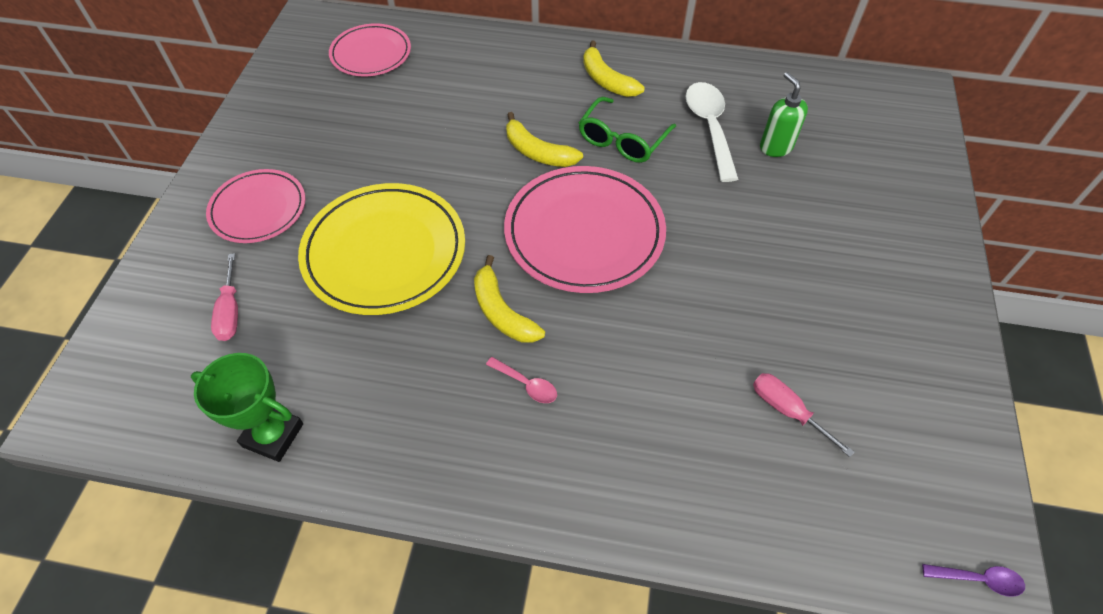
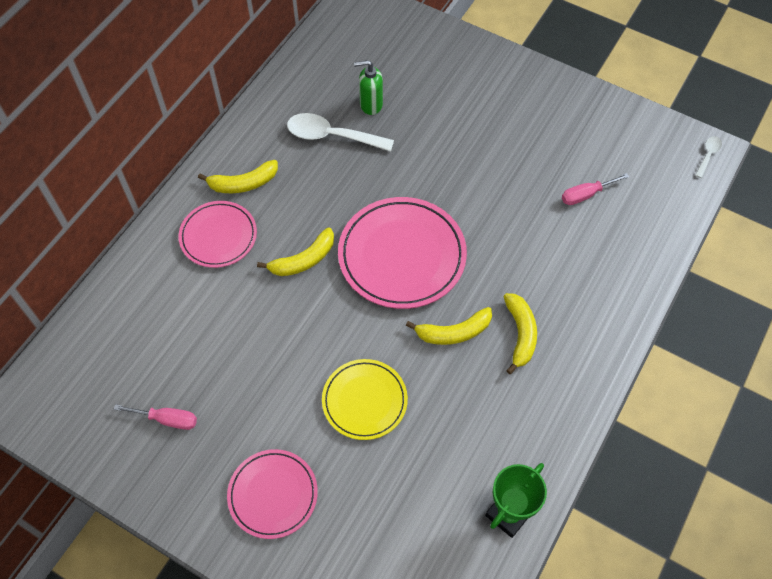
camera: 70 degrees left, 5 degrees up
(230, 311) = (381, 532): pink screwdriver -> pink screwdriver (167, 419)
(371, 54) = (106, 359): pink plate -> pink plate (218, 236)
(384, 252) = (364, 401): yellow plate -> yellow plate, size x0.61
(526, 384) = (520, 334): pink spoon -> yellow banana
(622, 140) = (318, 197): green glasses -> none
(978, 579) = (708, 155): purple spoon -> white spoon

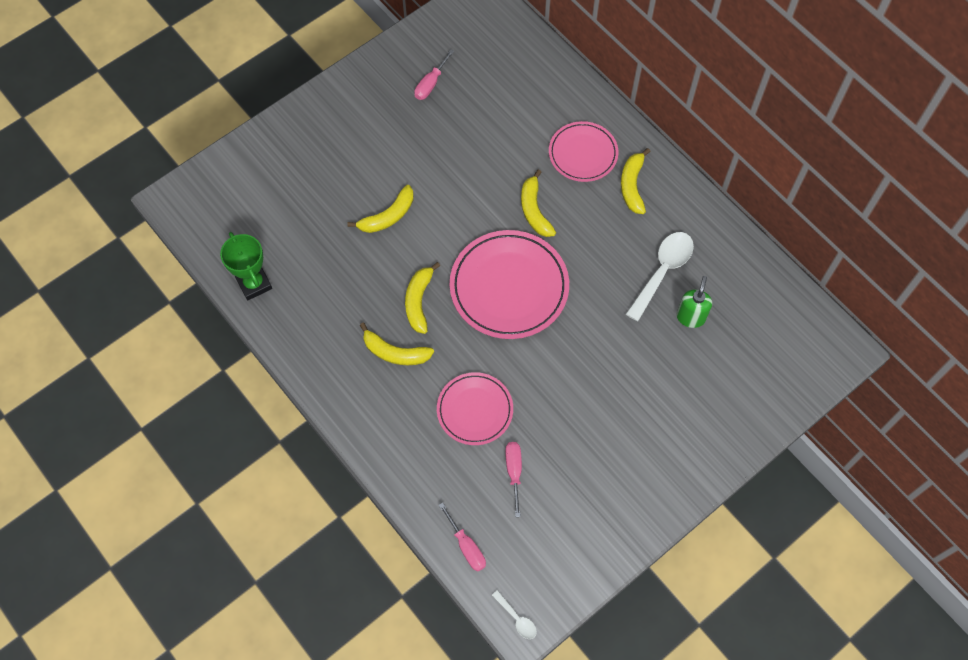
camera: 110 degrees right, 5 degrees up
(273, 495) = (342, 135): pink plate -> pink plate (475, 410)
(364, 401) = (387, 216): yellow plate -> yellow banana
(672, 210) = (466, 546): none -> pink screwdriver

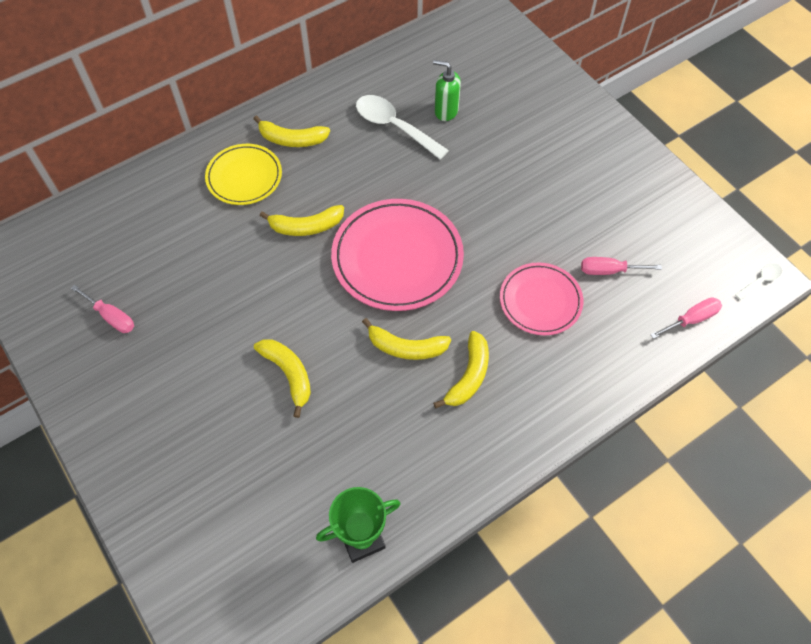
camera: 85 degrees left, 5 degrees down
(583, 154) = (244, 177): pink plate -> yellow plate

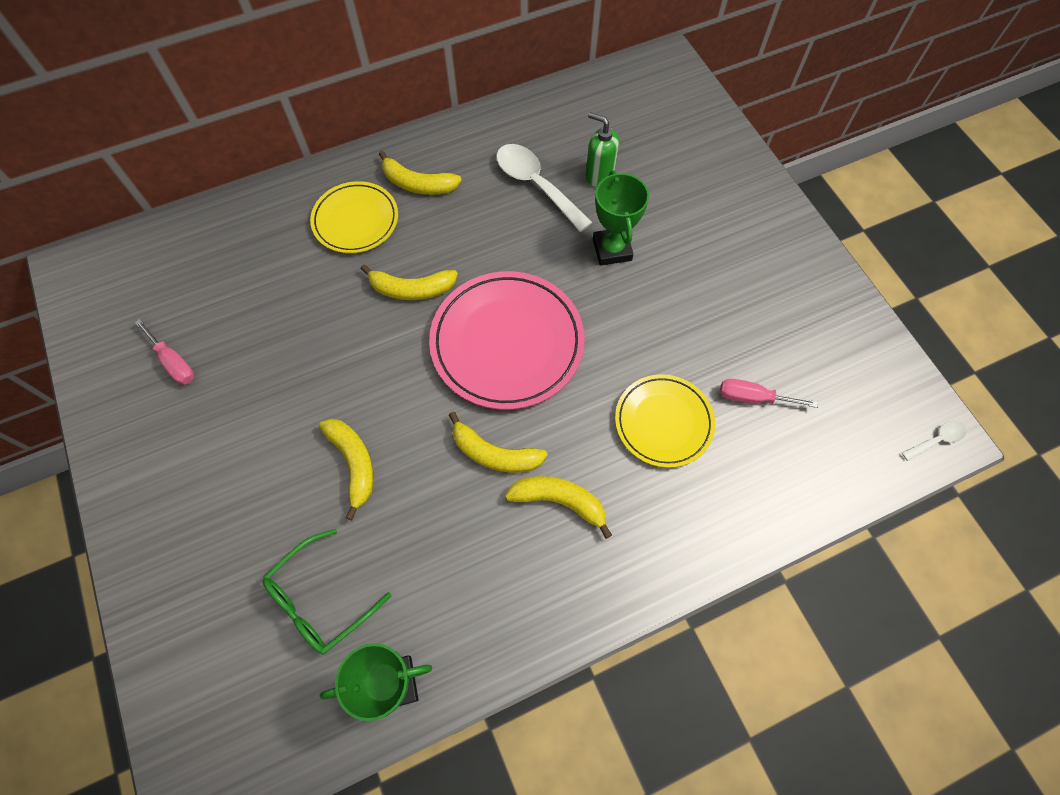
camera: 10 degrees right, 5 degrees up
(285, 485) = (320, 600): none -> green glasses
(468, 376) = (560, 501): yellow banana -> yellow banana turned 105 degrees counterclockwise
(469, 170) = (612, 249): none -> green trophy
(540, 301) = (663, 422): pink plate -> yellow plate
(691, 319) = (842, 475): pink screwdriver -> none

